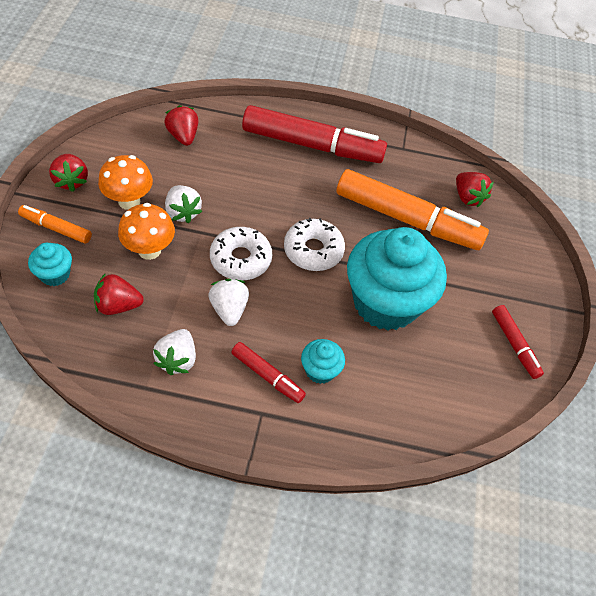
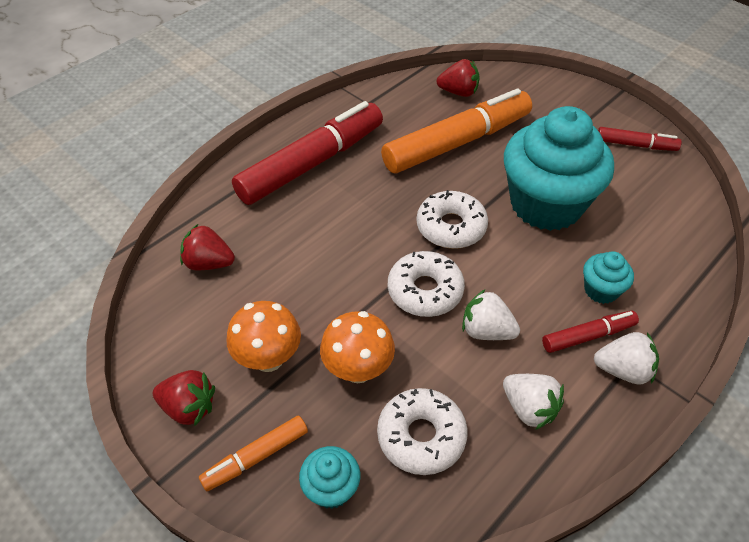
camera: 50 degrees left, 5 degrees down
(118, 305) = (421, 436): red strawberry -> white donut
(182, 212) = (324, 313): white strawberry -> white strawberry (623, 370)

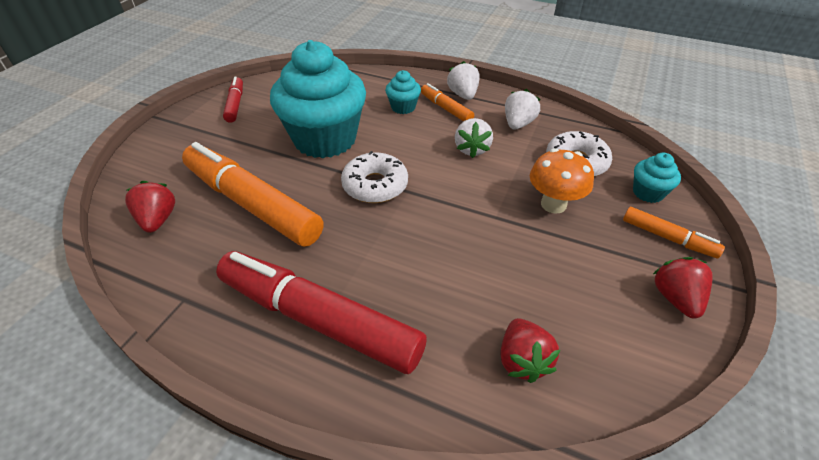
camera: 110 degrees left, 5 degrees down
(268, 358) = (588, 261): orange mushroom -> none
(425, 291) = (454, 186): white donut -> none
(588, 336) = (446, 109): red marker -> orange marker

